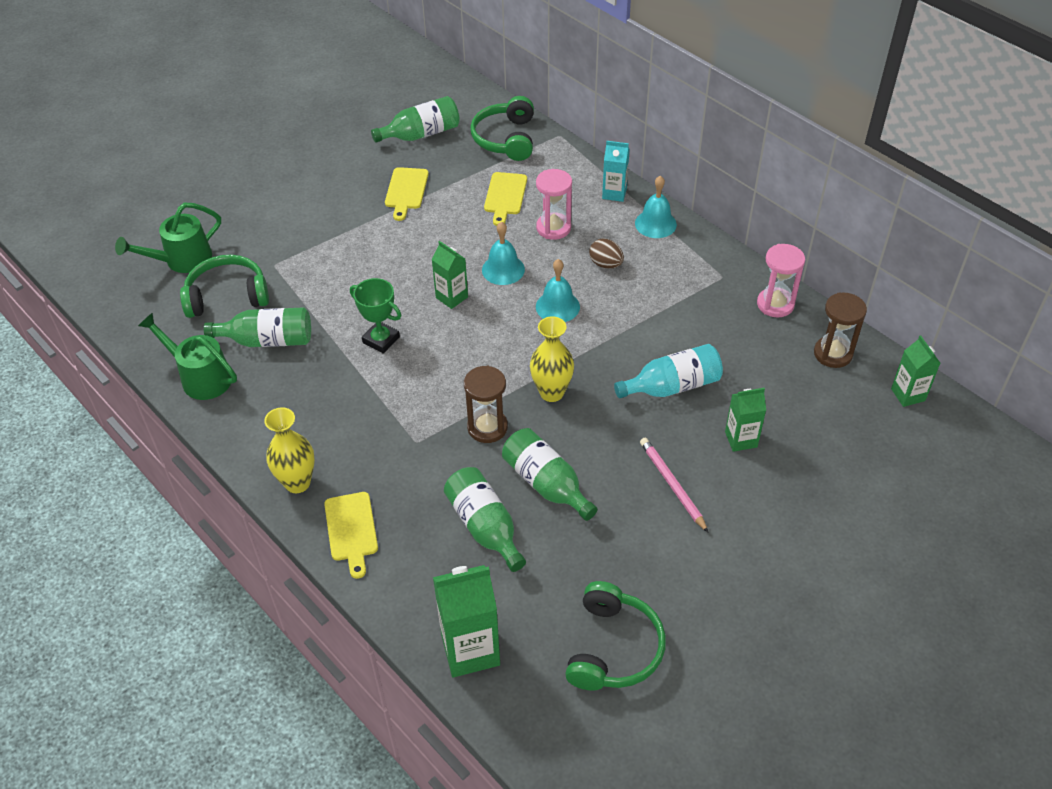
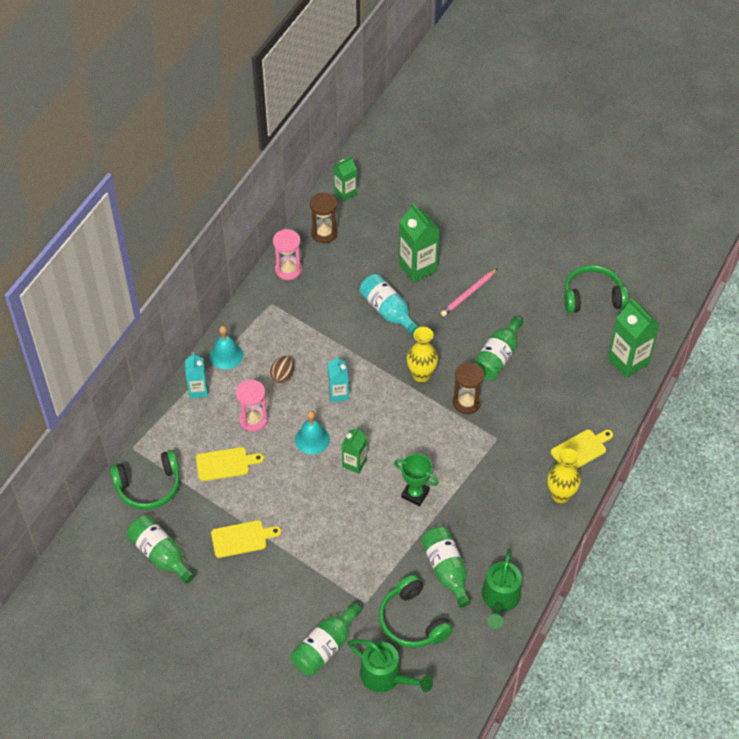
camera: 110 degrees left, 5 degrees up
(381, 340) = (415, 494): green trophy -> green trophy turned 75 degrees counterclockwise
(485, 527) = (544, 380): green bottle -> green bottle (325, 647)
(557, 306) = (338, 394): turquoise bell -> turquoise carton
(741, 439) = (417, 267): green carton -> green carton, size x1.67

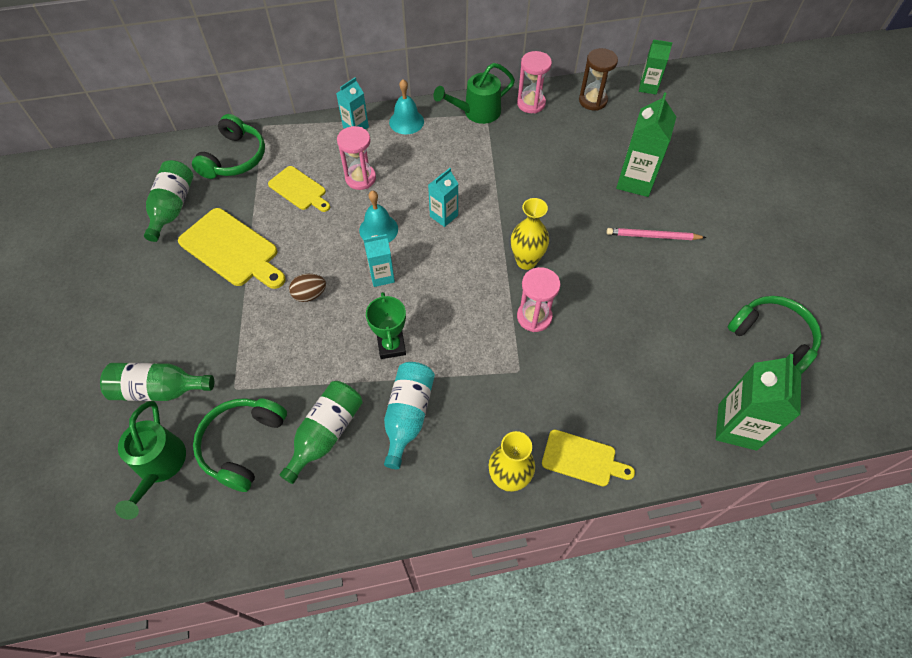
camera: 50 degrees right, 5 degrees up
(149, 486) = (234, 158): green headphones -> green headphones turned 105 degrees counterclockwise
(242, 538) = (232, 250): yellow cutting board -> yellow cutting board, size x1.61
(283, 376) = (423, 168): brown egg -> brown egg (310, 294)
(354, 463) = (382, 276): green carton -> turquoise carton
(388, 311) = (566, 191): turquoise bottle -> turquoise bottle (408, 416)
(466, 402) = (534, 317): brown hourglass -> pink hourglass
(497, 357) = (611, 306): green bottle -> none
(500, 600) = (329, 511): green watering can -> green watering can (476, 112)

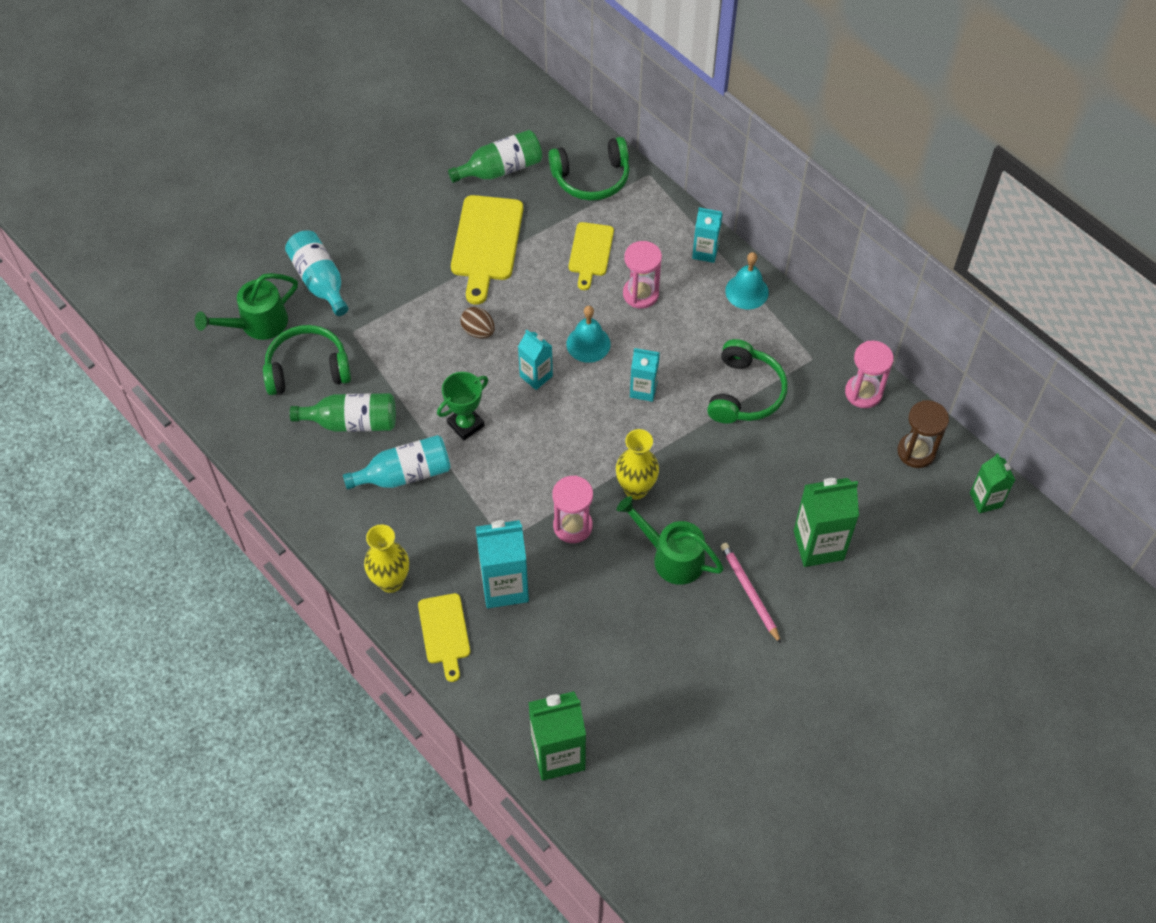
camera: 60 degrees right, 0 degrees up
(159, 389) = (320, 281): green bottle -> turquoise bottle
(476, 112) = (809, 348): green watering can -> green watering can (671, 557)
(562, 391) = (504, 586): none -> turquoise carton
(772, 338) = (688, 755): green headphones -> green headphones (744, 392)

